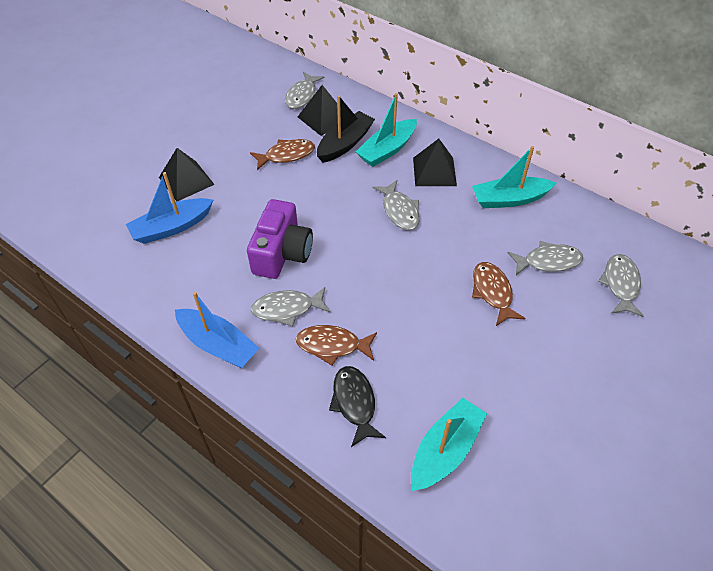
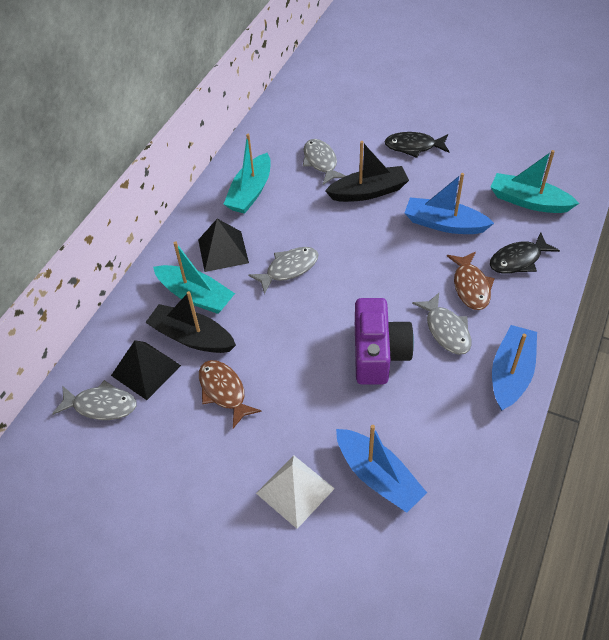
camera: 100 degrees left, 0 degrees up
(186, 180) = (295, 491): black pyramid -> white pyramid
(282, 253) = (378, 353): purple camera -> purple camera turned 90 degrees clockwise
(427, 348) = (444, 224): none -> blue boat
(492, 292) = (368, 192): brown fish -> black boat
(509, 199) = (250, 192): turquoise boat -> turquoise boat turned 45 degrees clockwise
(566, 355) = (413, 147): none -> black fish
(620, 284) = (331, 122): grey fish -> none

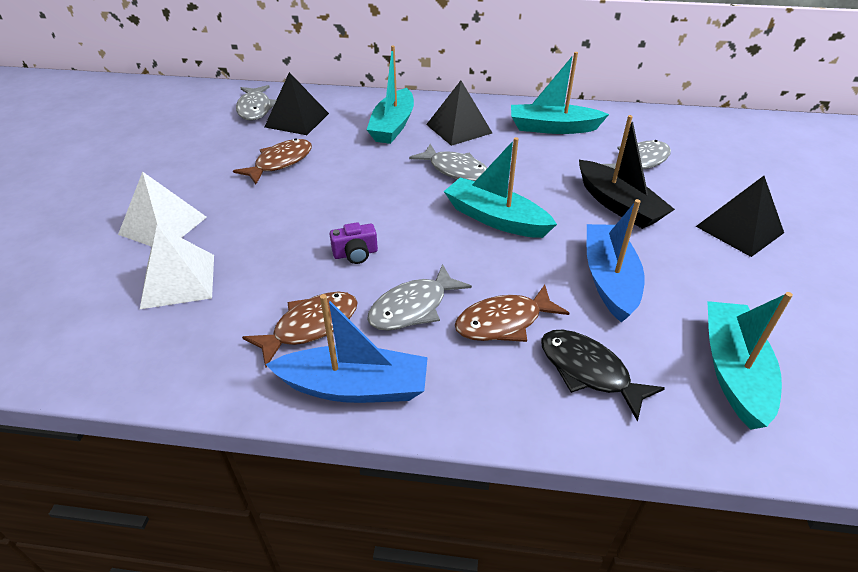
camera: 70 degrees right, 10 degrees down
(192, 337) = (341, 134): black boat -> none
(362, 261) = (495, 219): none -> turquoise boat
(378, 353) = (355, 254): purple camera -> purple camera, size x0.45
(378, 476) = (178, 280): blue boat -> white pyramid
(413, 147) = (739, 229): black fish -> black pyramid
(451, 391) = (310, 326): none -> brown fish

